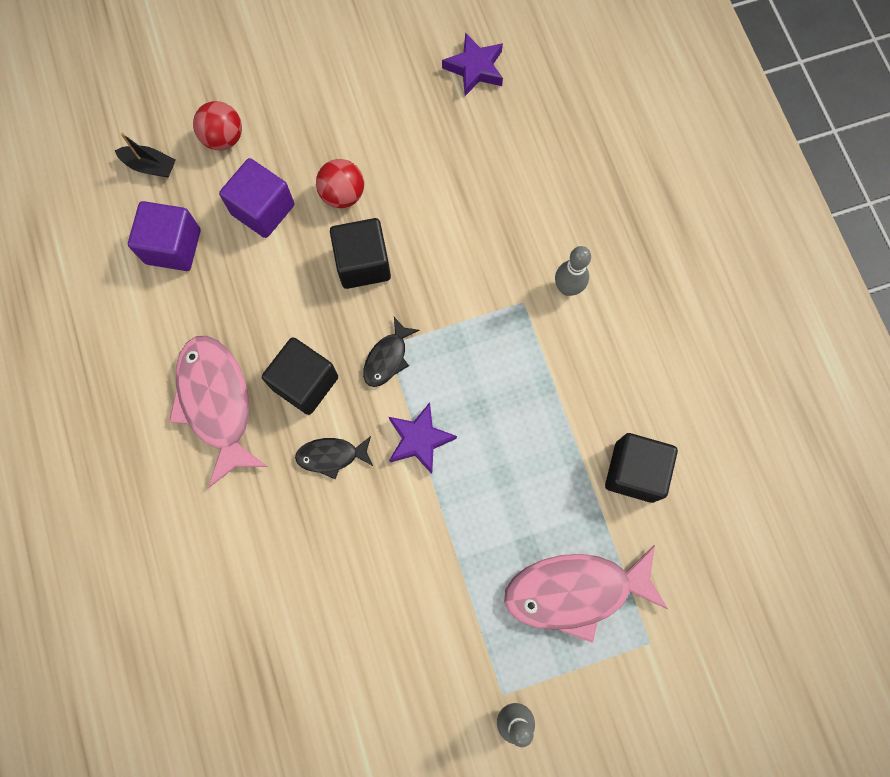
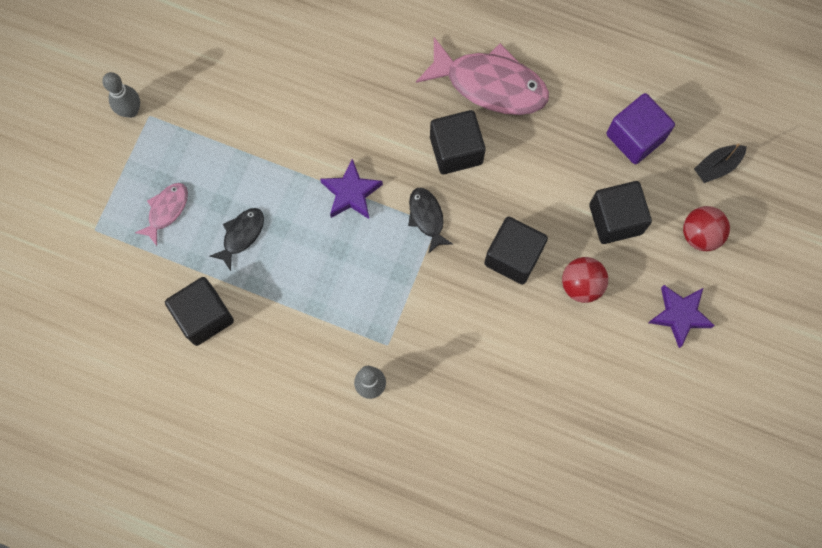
camera: 130 degrees right, 0 degrees up
(263, 209) = (615, 219): purple cube -> black cube
(331, 456) = (390, 129): black fish -> black fish (241, 235)
(475, 68) = (612, 474): purple star -> purple star (679, 315)
(575, 591) = (166, 210): pink fish -> pink fish, size x0.50

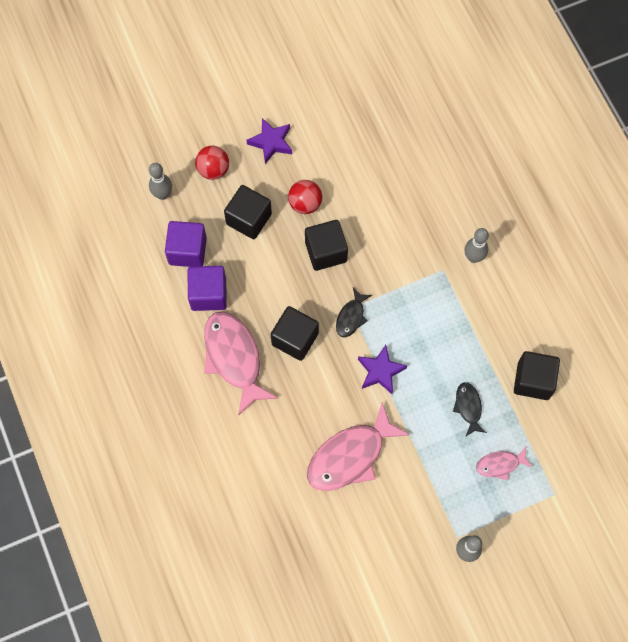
camera: 135 degrees left, 5 degrees down
(241, 235) = (468, 407): black fish -> black fish turned 90 degrees clockwise
(305, 97) = (350, 456): none -> pink fish
(573, 117) = (208, 294): none -> purple cube
(717, 166) = (163, 194): black boat -> grey bowling pin

